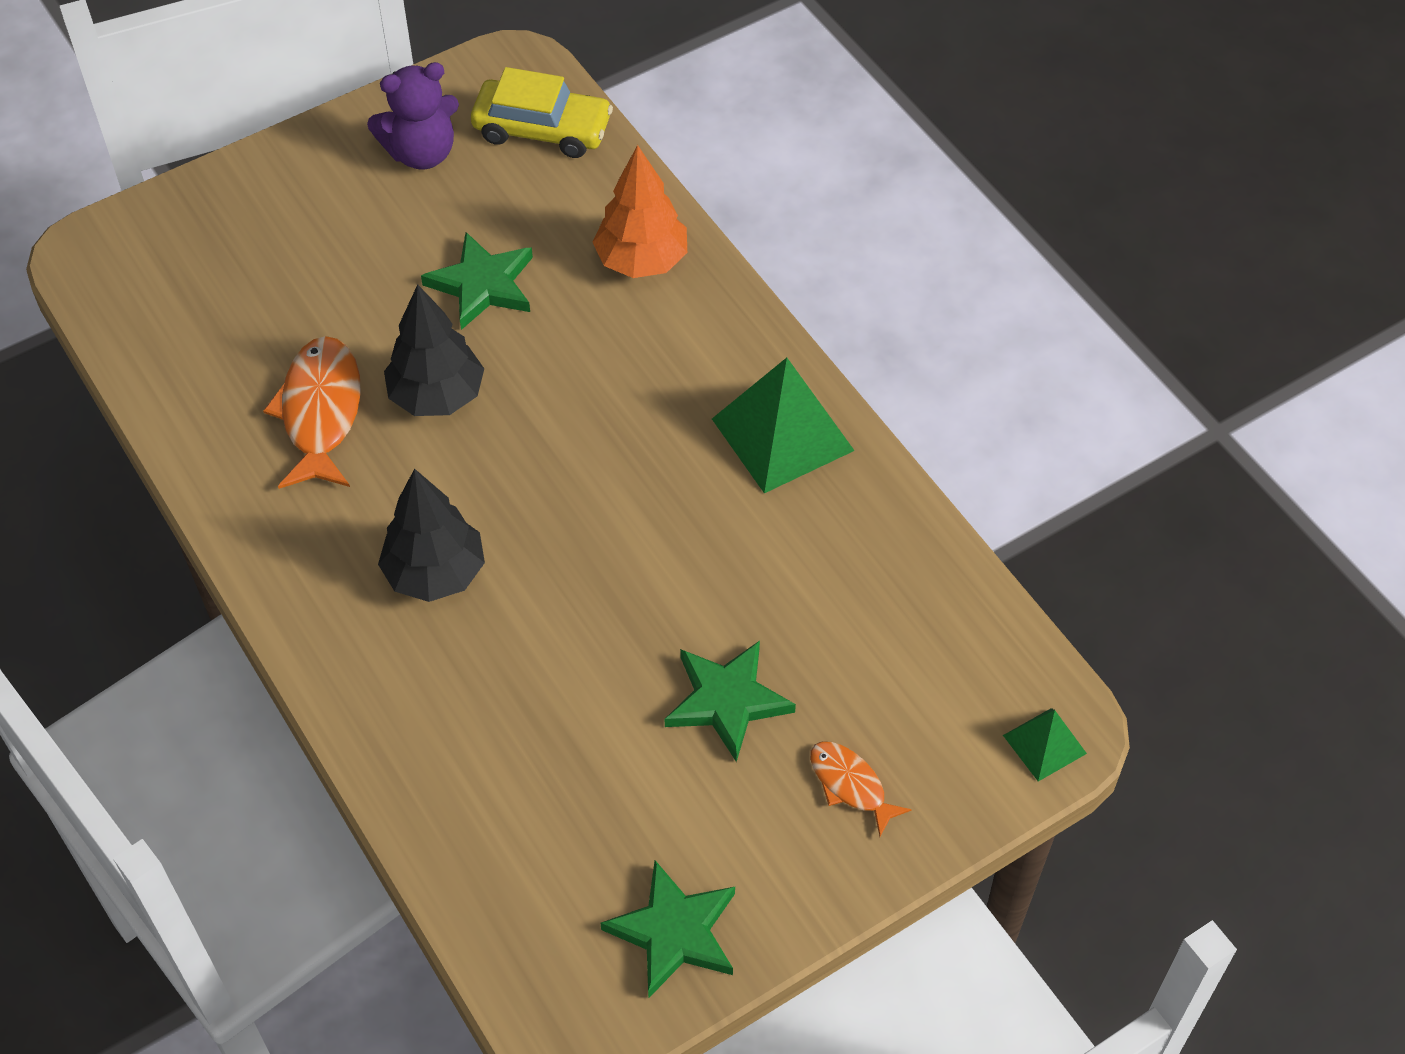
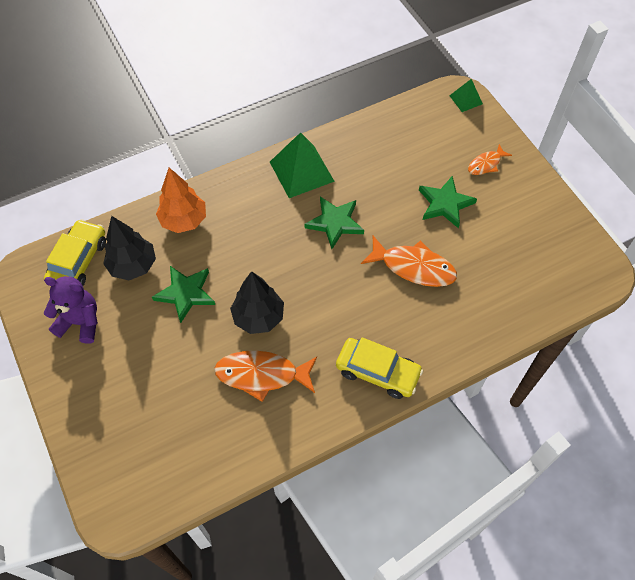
camera: 85 degrees left, 5 degrees up
(324, 590) = (377, 372): none -> yellow car
(421, 153) = (80, 322): purple teddy bear -> purple teddy bear turned 60 degrees counterclockwise
(435, 573) = (371, 320): black tree -> black tree (133, 266)
(559, 644) = (413, 267): none -> orange fish
(674, 932) = (557, 231): green star -> green star (335, 223)

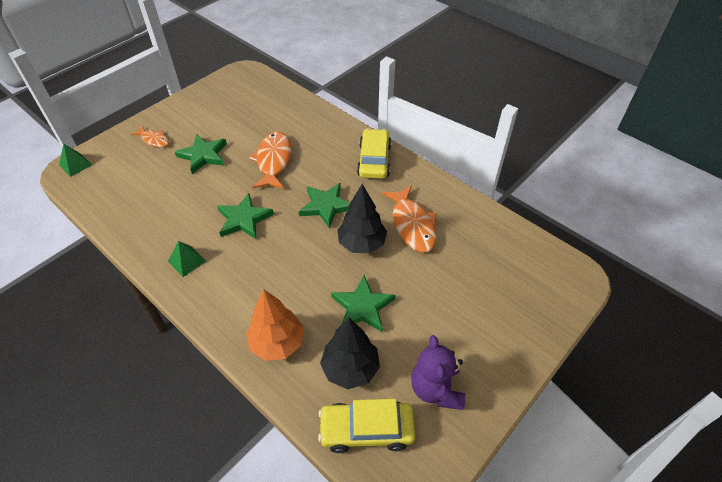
camera: 110 degrees left, 10 degrees down
(301, 171) = (187, 261): green pyramid -> green pyramid, size x0.52
(323, 299) = (326, 206): none -> green star

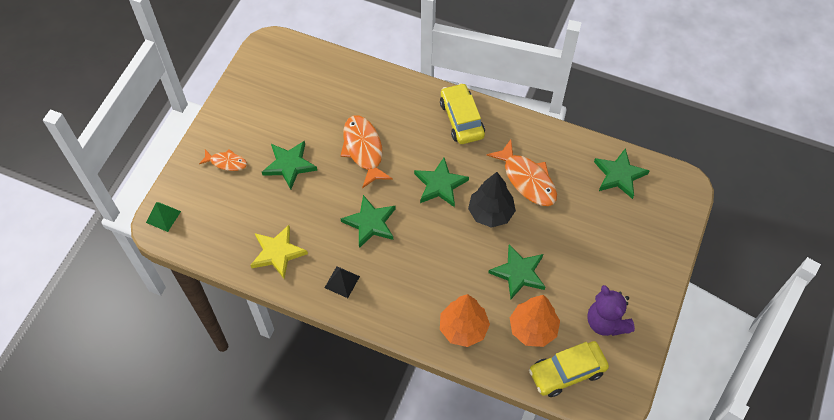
camera: 20 degrees left, 10 degrees up
(147, 219) = (277, 253): none -> yellow star
(187, 261) = (342, 282): green pyramid -> black pyramid
(350, 368) = (533, 329): black tree -> orange tree
(509, 247) = (619, 175): none -> green star

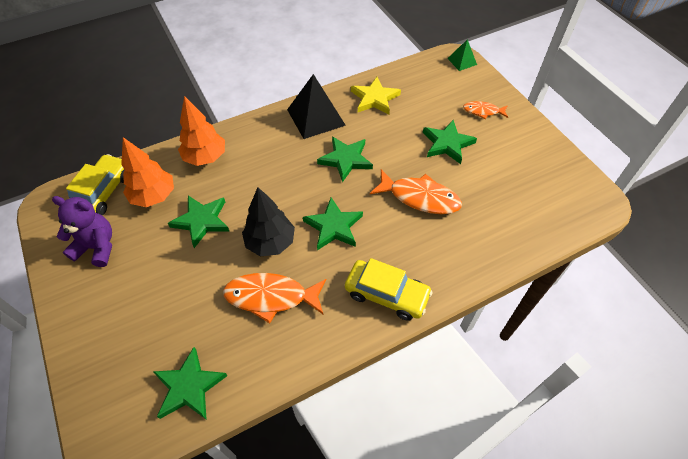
camera: 130 degrees right, 5 degrees down
(226, 162) = (483, 111): orange fish -> orange fish turned 45 degrees clockwise
(342, 282) = (315, 117): black pyramid -> black pyramid, size x1.91

